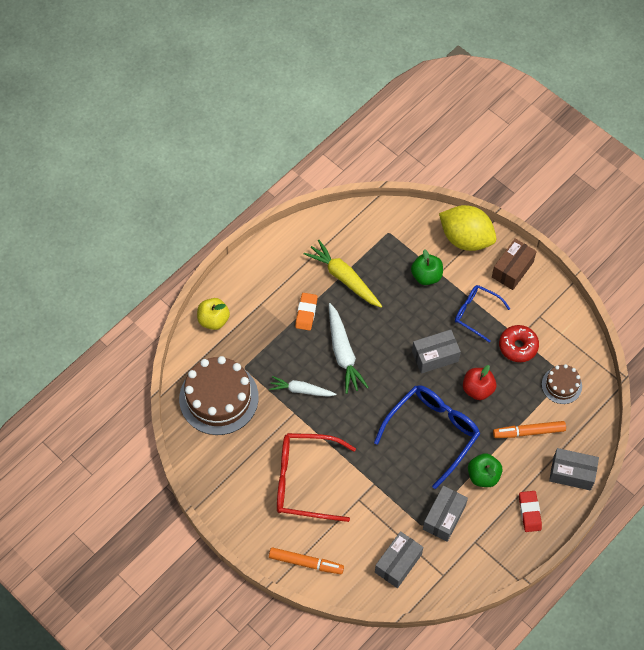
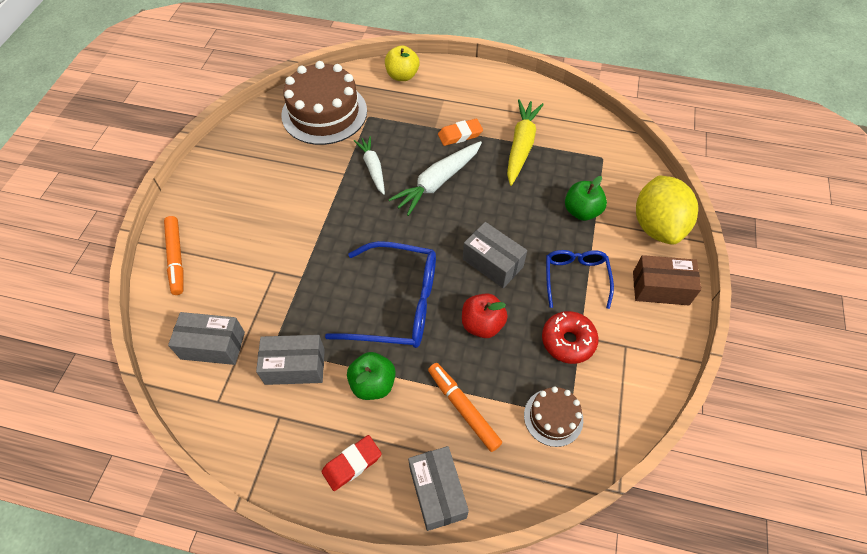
camera: 60 degrees right, 5 degrees down
(305, 481) = (272, 215): red glasses -> none

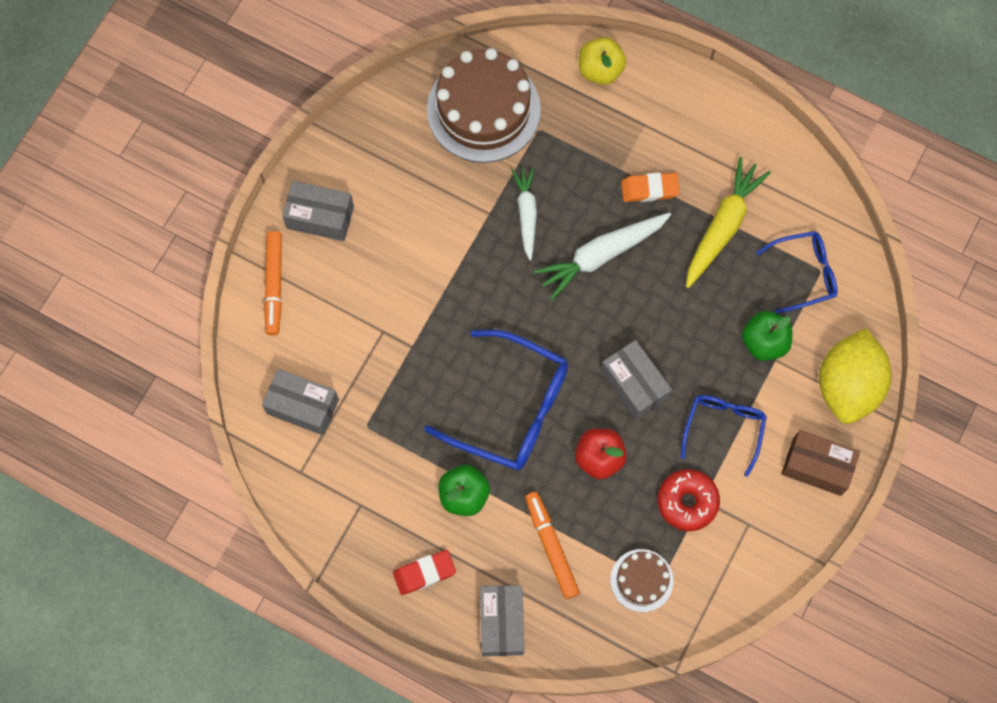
camera: 15 degrees right, 15 degrees up
(295, 366) = (386, 454): grey box -> grey box (320, 217)
(592, 162) = (804, 273): none -> blue glasses

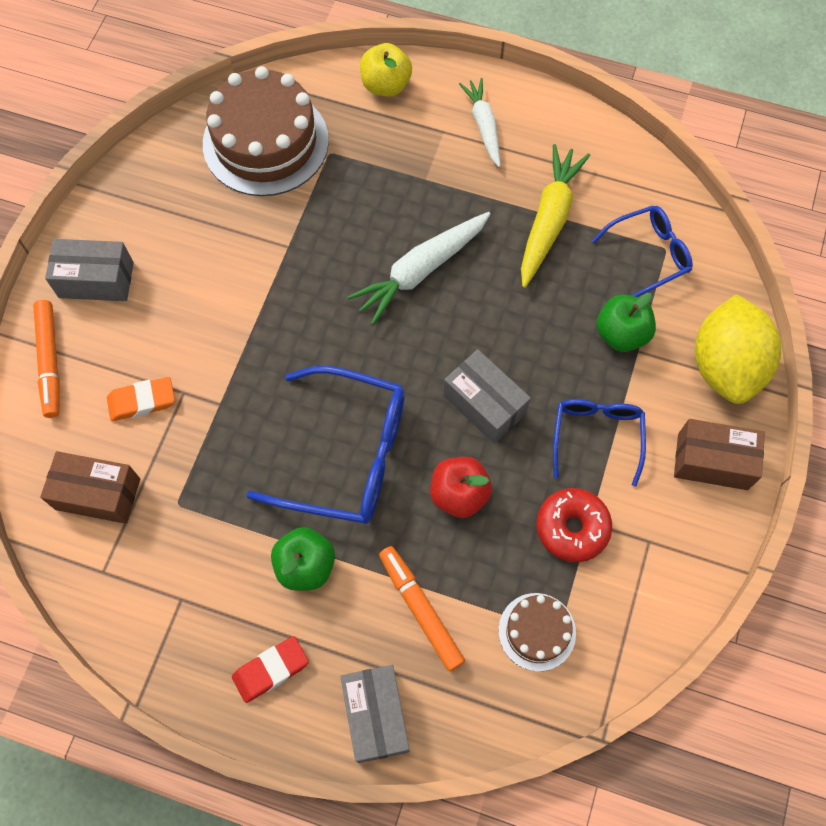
camera: 10 degrees left, 5 degrees down
(303, 406) = (98, 494): grey box -> brown box
(526, 213) = (329, 240): white carrot -> white carrot (483, 126)
(649, 189) = (461, 195): orange eraser -> orange eraser (142, 401)

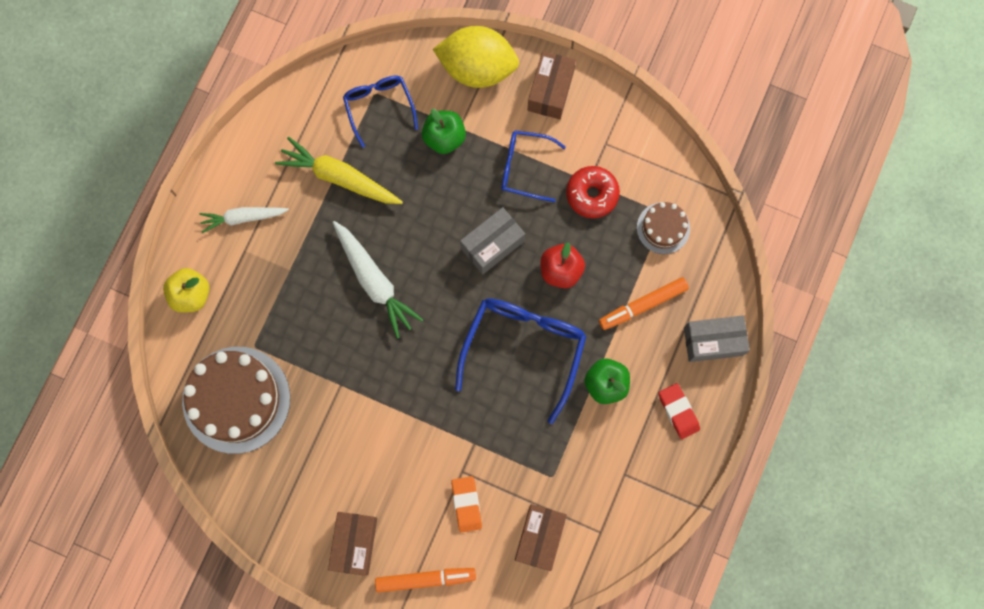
camera: 85 degrees left, 10 degrees up
(96, 280) = (354, 543): grey box -> brown box

